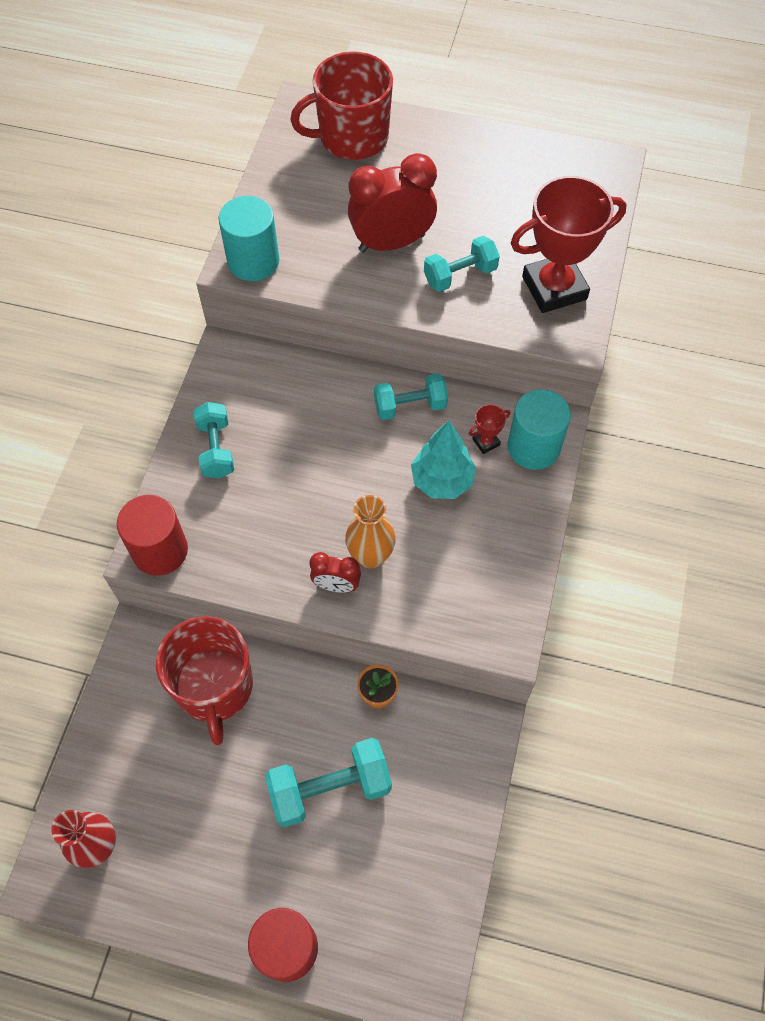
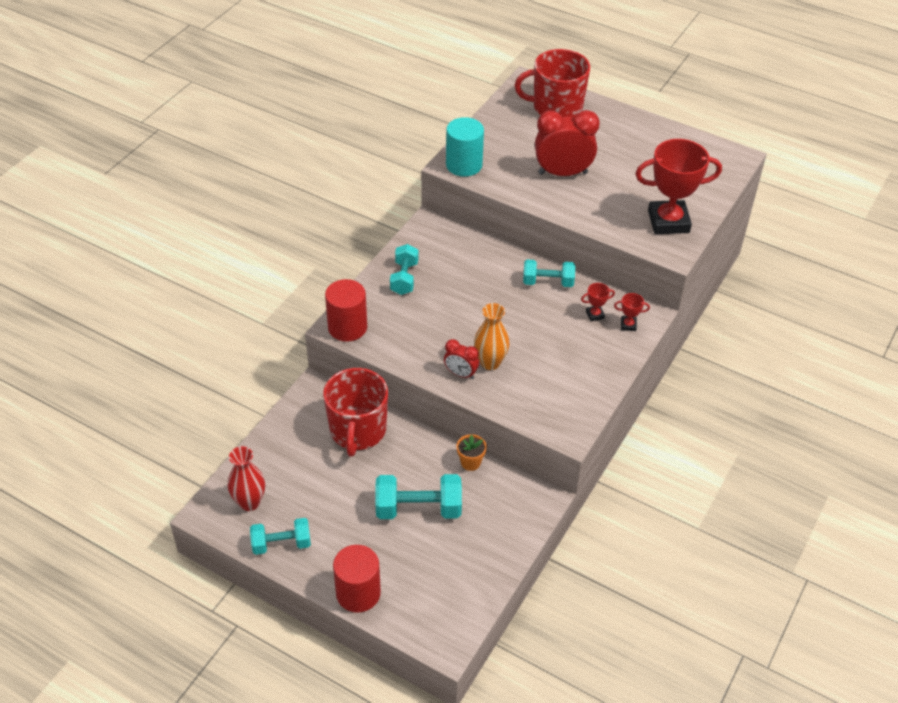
camera: 15 degrees right, 15 degrees down
(442, 481) = (555, 330): turquoise tree -> none
(460, 275) = (604, 201): turquoise dumbbell -> turquoise dumbbell (281, 544)
(533, 447) = (628, 325): turquoise cylinder -> red trophy

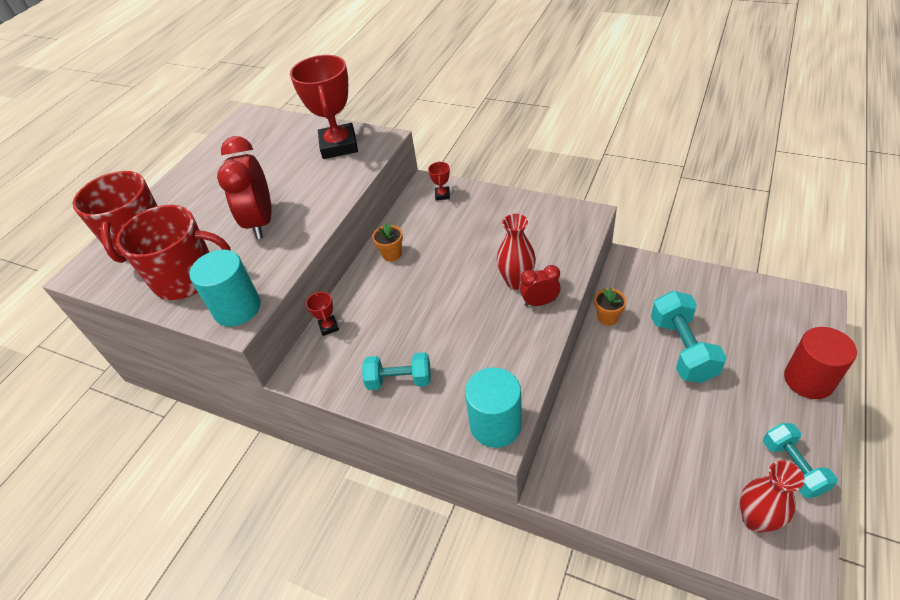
camera: 90 degrees left, 0 degrees up
(347, 327) = (495, 425): red cylinder -> turquoise cylinder
(358, 431) = (603, 424): red mug -> red mug (187, 278)
(461, 374) = (539, 302): red clock -> red clock turned 120 degrees counterclockwise
(490, 362) = (516, 282): orange vase -> red vase
(548, 282) = (392, 254): turquoise dumbbell -> orange flower pot
(595, 315) = (433, 217): red trophy -> red trophy (328, 327)

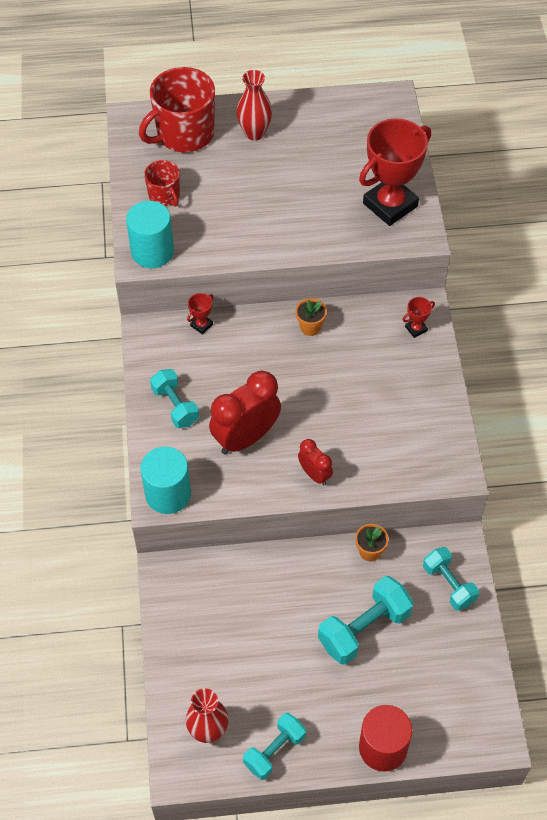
camera: 55 degrees right, 10 degrees up
(187, 278) = (164, 196): red mug -> red mug, size x0.53
(261, 222) = (253, 206): red clock -> red clock (246, 438)
(516, 282) = (330, 445): red vase -> red vase (254, 133)
(661, 280) = (449, 584): none -> turquoise dumbbell

